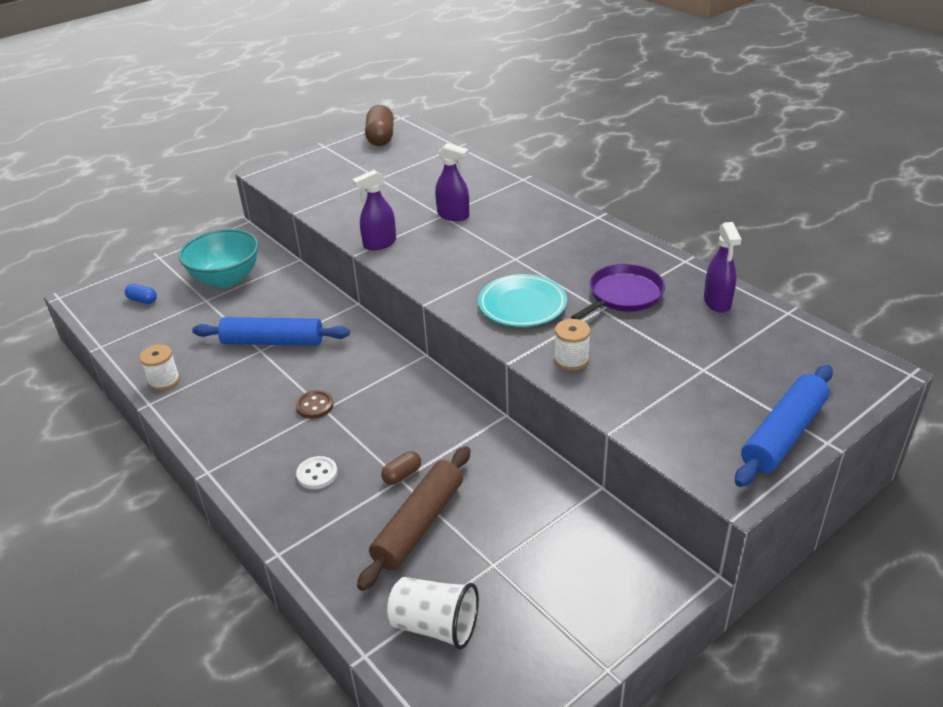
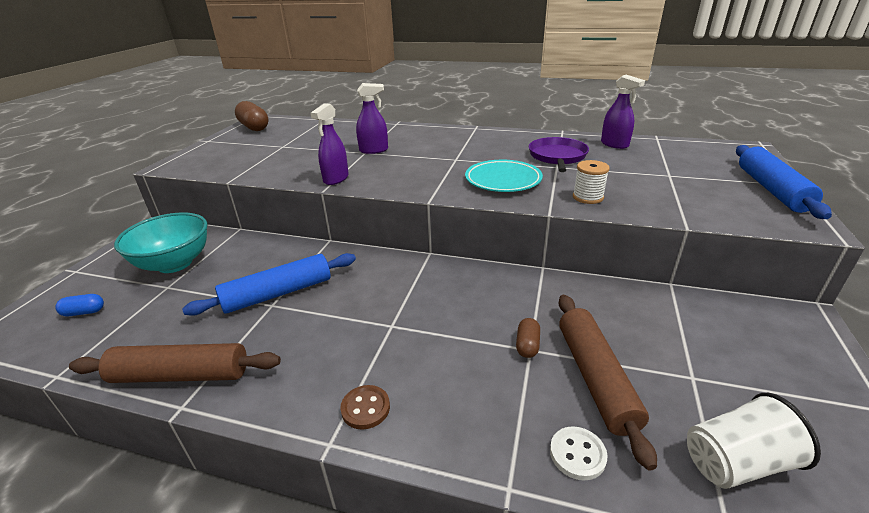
camera: 35 degrees left, 5 degrees down
(164, 381) = (181, 375): white spool -> brown rolling pin
(315, 406) = (379, 326): brown button -> brown button (365, 408)
(317, 474) = (452, 383): white button -> white button (577, 454)

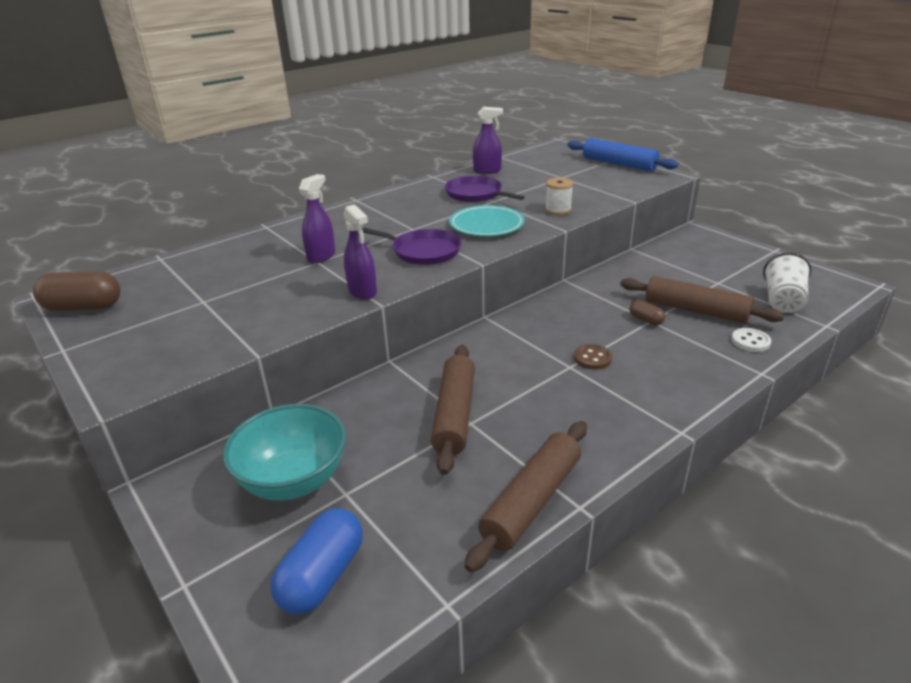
camera: 55 degrees left, 0 degrees up
(84, 312) = (322, 576): blue capsule -> blue capsule, size x1.92
(278, 293) = (455, 414): blue rolling pin -> brown rolling pin
(365, 408) = (657, 406): brown button -> brown button (592, 358)
(422, 175) = (423, 251): none -> purple pan

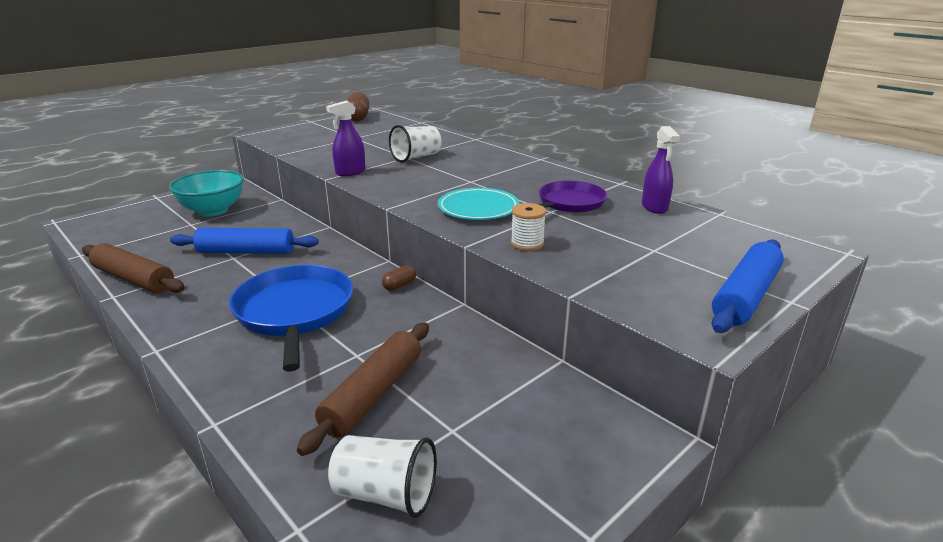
camera: 85 degrees right, 5 degrees down
(321, 256) = (416, 157): purple spray bottle -> white cup
(322, 576) = (132, 224): blue capsule -> none
(423, 251) = (419, 186): purple pan -> none
(455, 414) = (246, 252): brown rolling pin -> blue rolling pin
(592, 358) = (294, 312): brown button -> blue pan
(646, 320) = (358, 351): brown capsule -> brown capsule (399, 285)
(750, 341) = (283, 429): white button -> none

